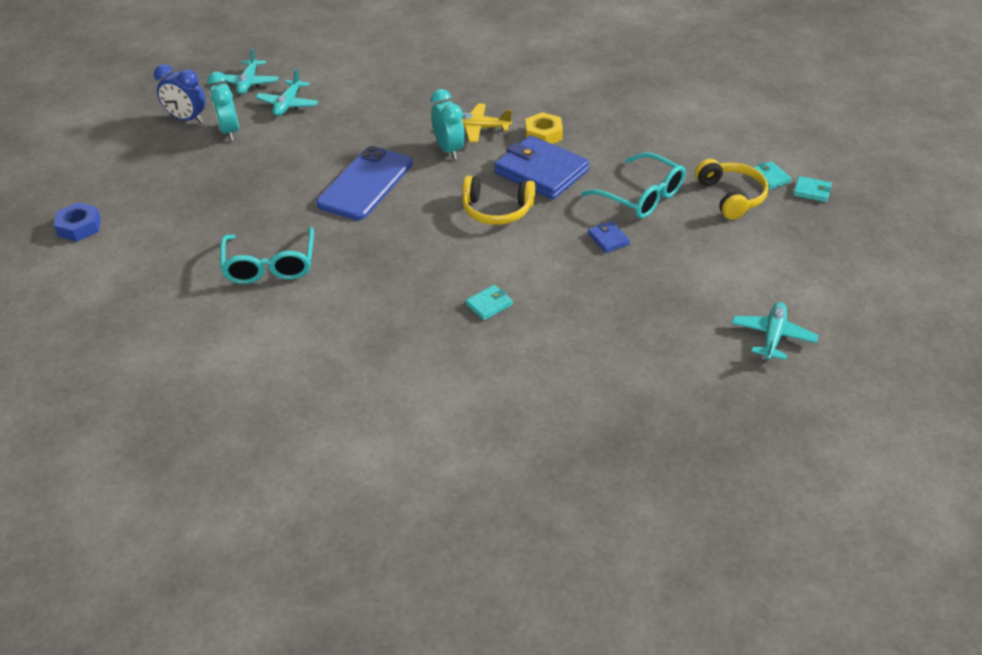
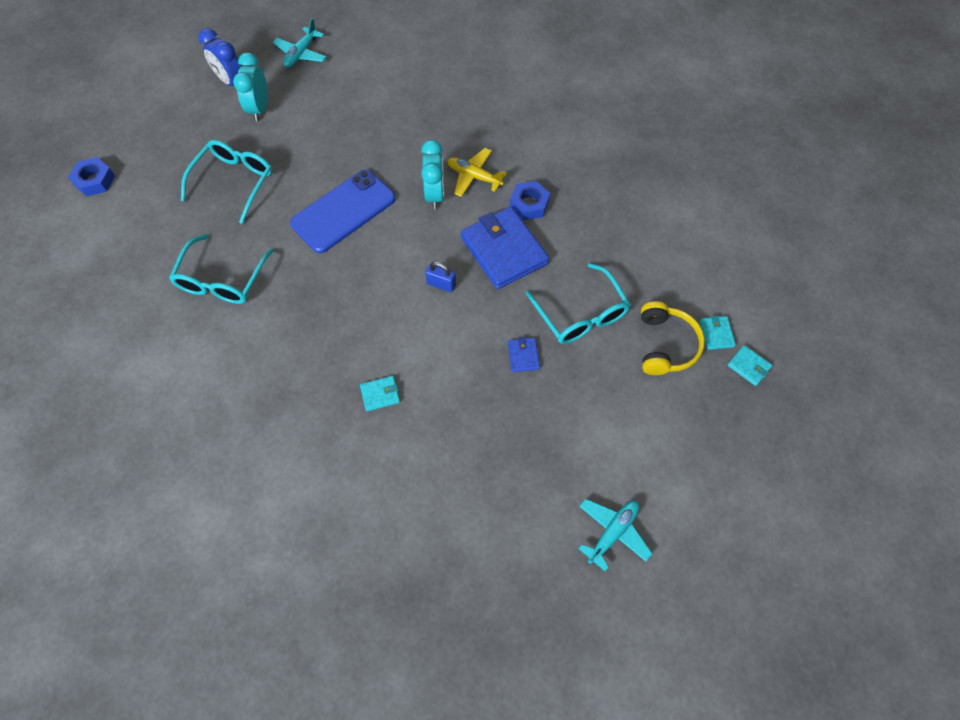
camera: 20 degrees right, 20 degrees up
(236, 190) = (234, 182): none -> turquoise glasses
(288, 104) = (322, 91): turquoise plane -> none
(497, 210) = (441, 284): yellow headphones -> blue padlock
(543, 134) = (529, 204): yellow nut -> blue nut

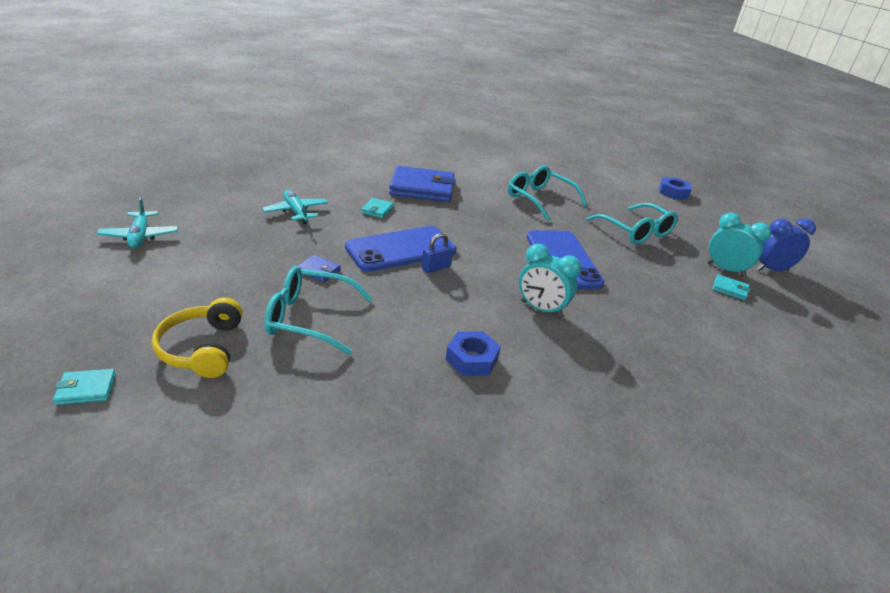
camera: 120 degrees right, 30 degrees down
(301, 54) = (808, 319): turquoise plane -> turquoise plane (296, 212)
(435, 325) = (401, 249): none -> blue phone
(474, 177) = (544, 343): yellow plane -> none
(504, 250) = (432, 314): blue wallet -> blue wallet (422, 188)
(666, 345) = (202, 348): yellow headphones -> yellow headphones turned 45 degrees clockwise
(716, 334) = (151, 391): turquoise wallet -> turquoise wallet (730, 289)

